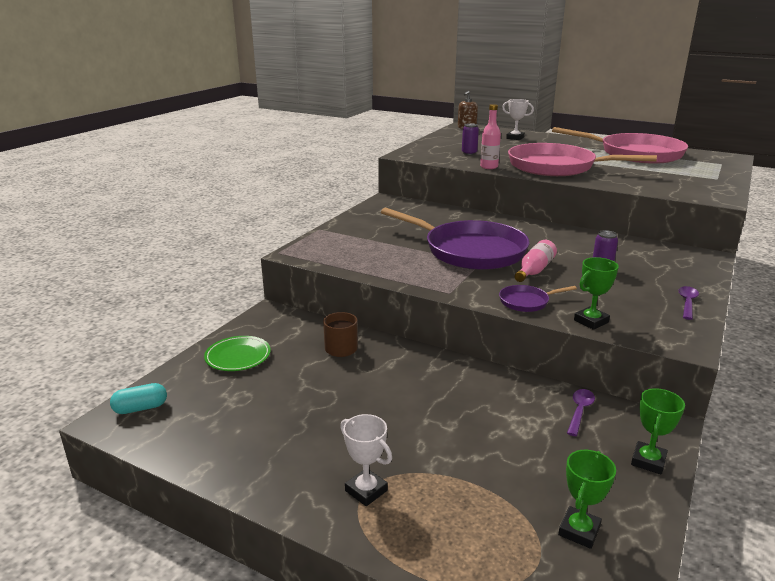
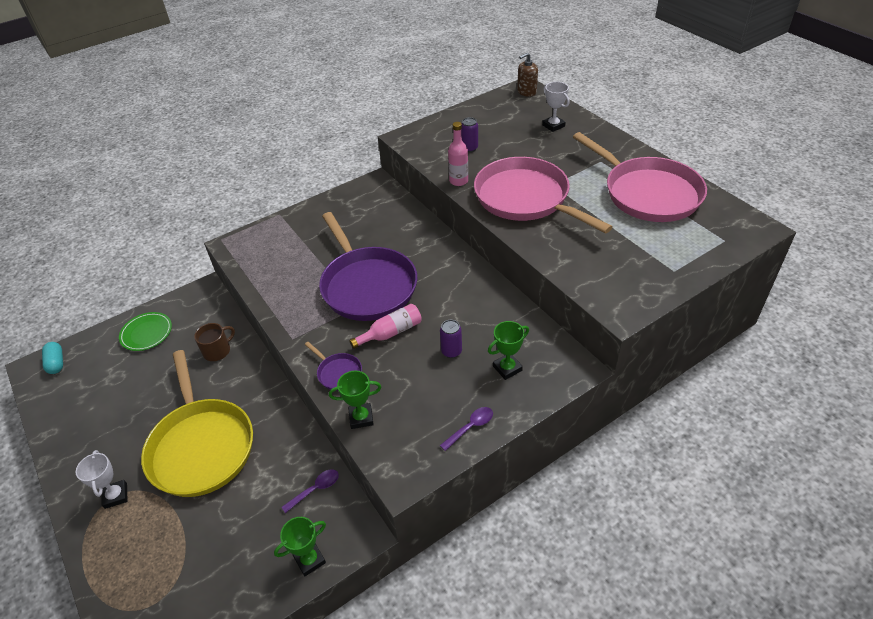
camera: 30 degrees right, 20 degrees up
(140, 408) = (56, 363): turquoise capsule -> turquoise capsule turned 60 degrees clockwise
(418, 419) = (201, 447): none -> yellow pan
(526, 302) = (338, 373): purple pan -> purple pan turned 150 degrees counterclockwise
(579, 531) = (201, 593): green trophy -> green trophy (507, 368)

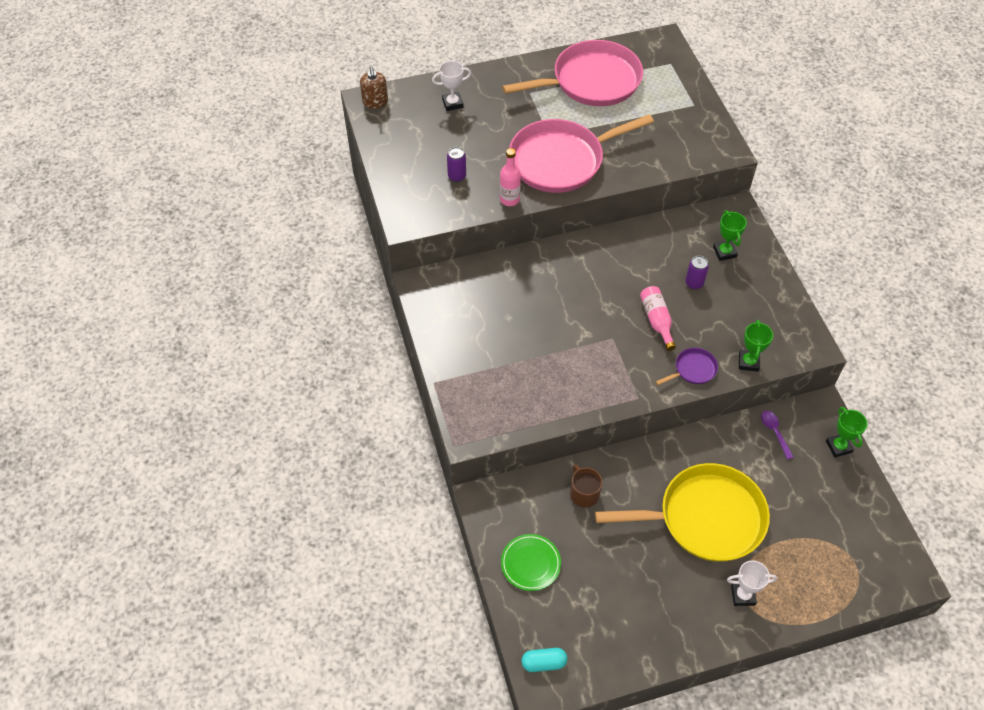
camera: 75 degrees left, 10 degrees up
(367, 286) = (587, 325): purple pan -> none
(470, 427) = (777, 292): purple spoon -> none

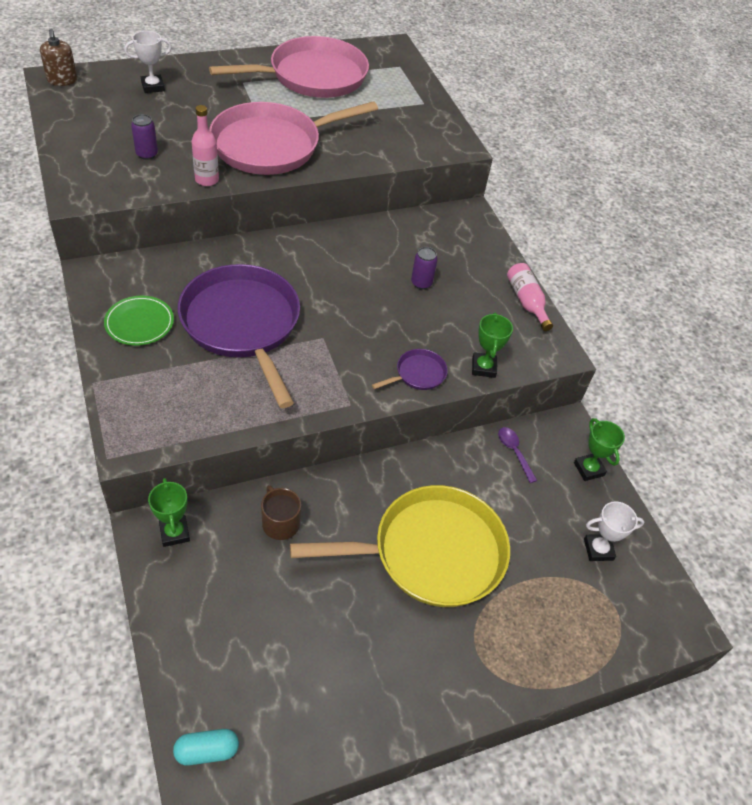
camera: 10 degrees left, 5 degrees down
(530, 563) = (202, 612): green plate -> green plate (139, 323)
(545, 328) = (242, 324): none -> purple pan
(657, 320) = (377, 320): pink bottle -> pink bottle (526, 301)
(724, 252) = (456, 253): green trophy -> green trophy (174, 533)
(743, 595) = (477, 651): white trophy -> white trophy (598, 549)

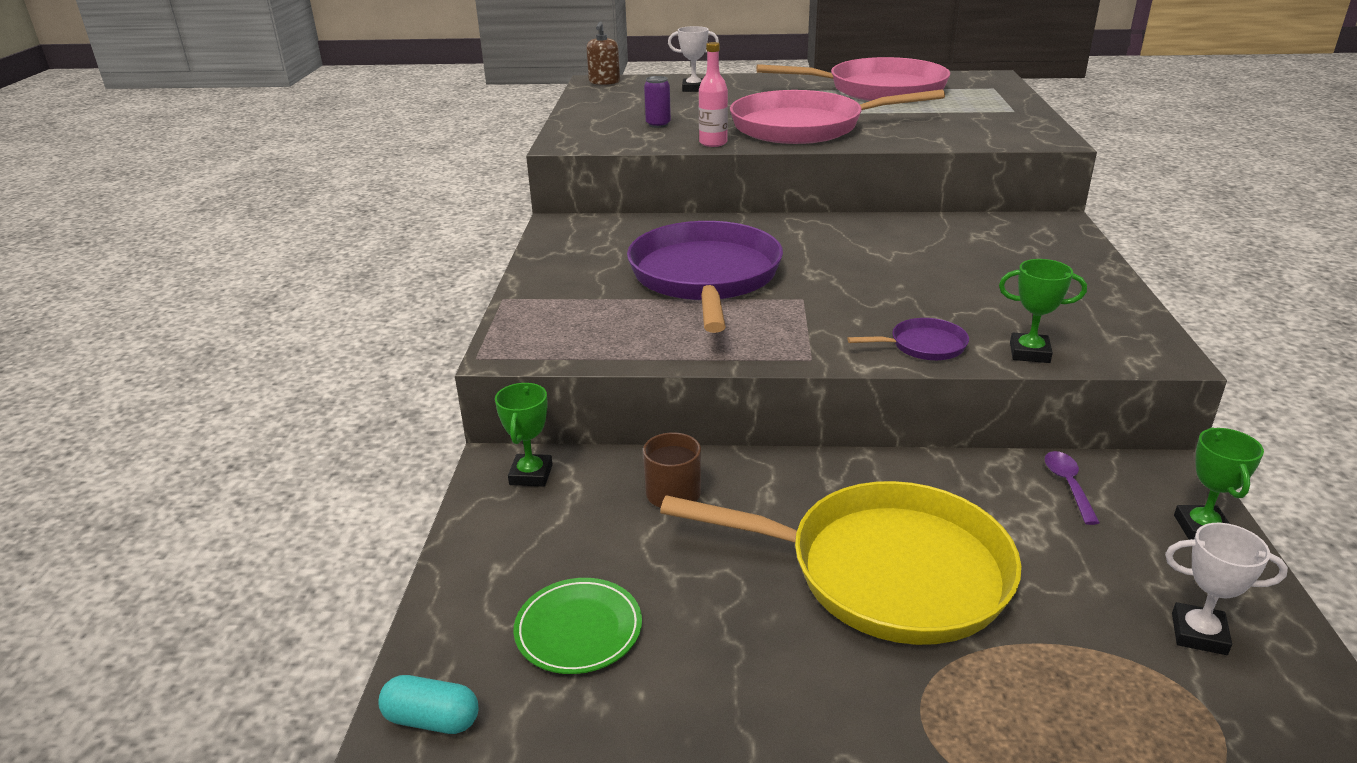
camera: 30 degrees right, 20 degrees down
(139, 323) = (585, 263): green plate -> green plate (578, 629)
(421, 283) = (963, 270): purple can -> none
(483, 367) = (1029, 353): green trophy -> green trophy turned 75 degrees clockwise
(526, 301) = (1121, 302): pink bottle -> none

